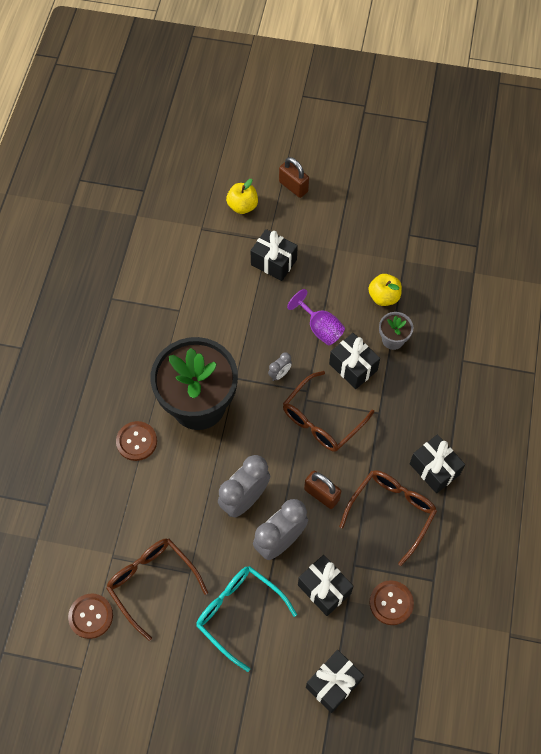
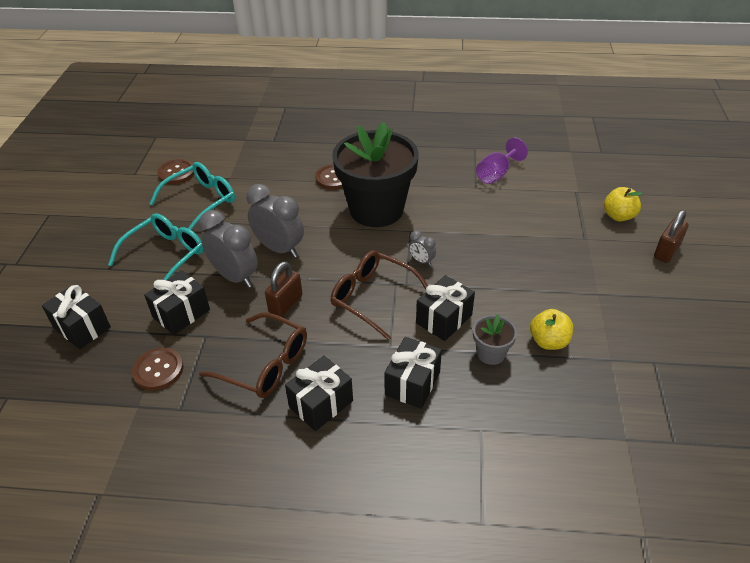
camera: 85 degrees right, 20 degrees down
(152, 583) = (201, 201): brown glasses -> turquoise glasses
(273, 262) = (558, 245): black gift -> black gift (412, 383)
(320, 328) = (487, 288): purple goblet -> purple goblet (496, 174)

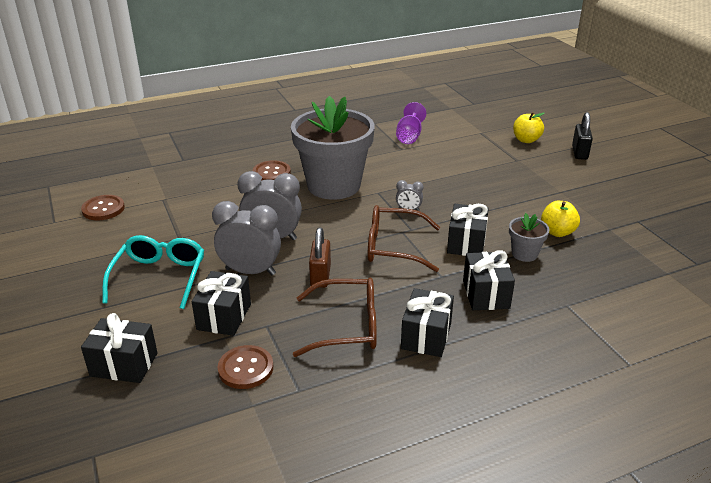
camera: 30 degrees left, 10 degrees down
(201, 201) = (154, 224): turquoise glasses -> none
(376, 210) = (333, 185): black flower pot -> grey flower pot
(666, 251) = (579, 153): brown padlock -> black padlock

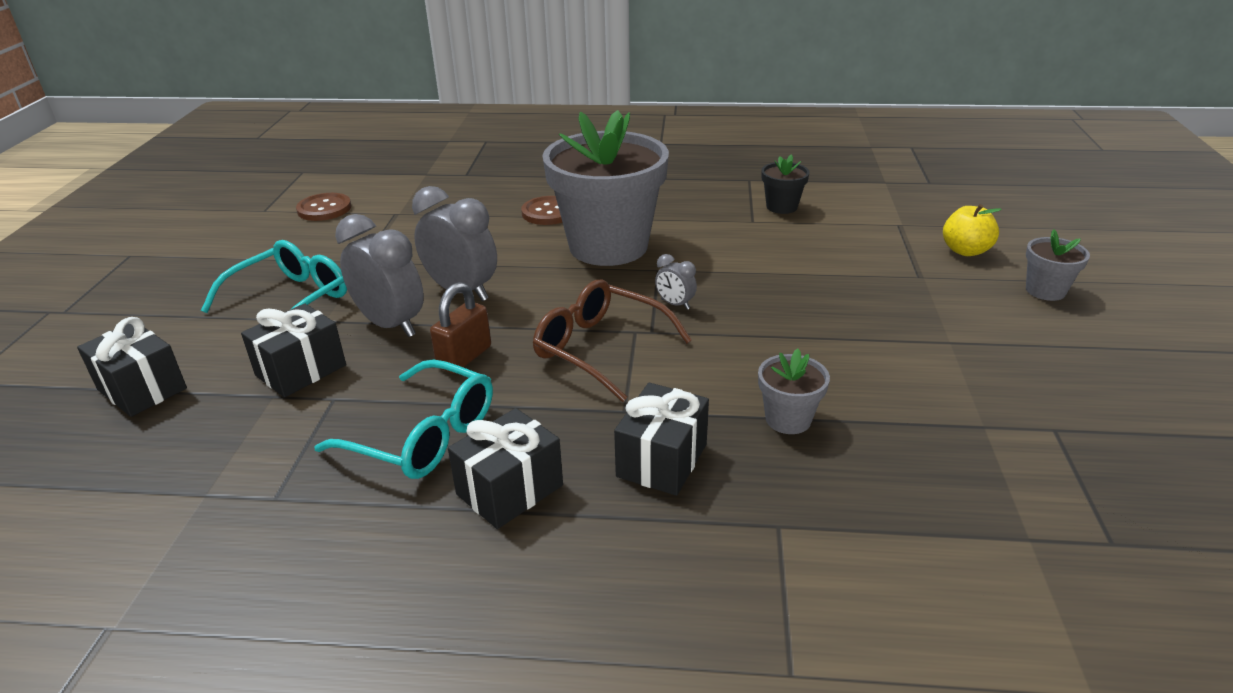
camera: 30 degrees right, 0 degrees up
(245, 368) = (250, 444): brown button -> none
(347, 326) = (423, 436): brown glasses -> turquoise glasses
(409, 136) = (781, 207): purple goblet -> black flower pot
(466, 243) = (711, 375): black gift -> none
(557, 232) = (879, 403): yellow apple -> none
(579, 153) = (1045, 291): black padlock -> grey flower pot

